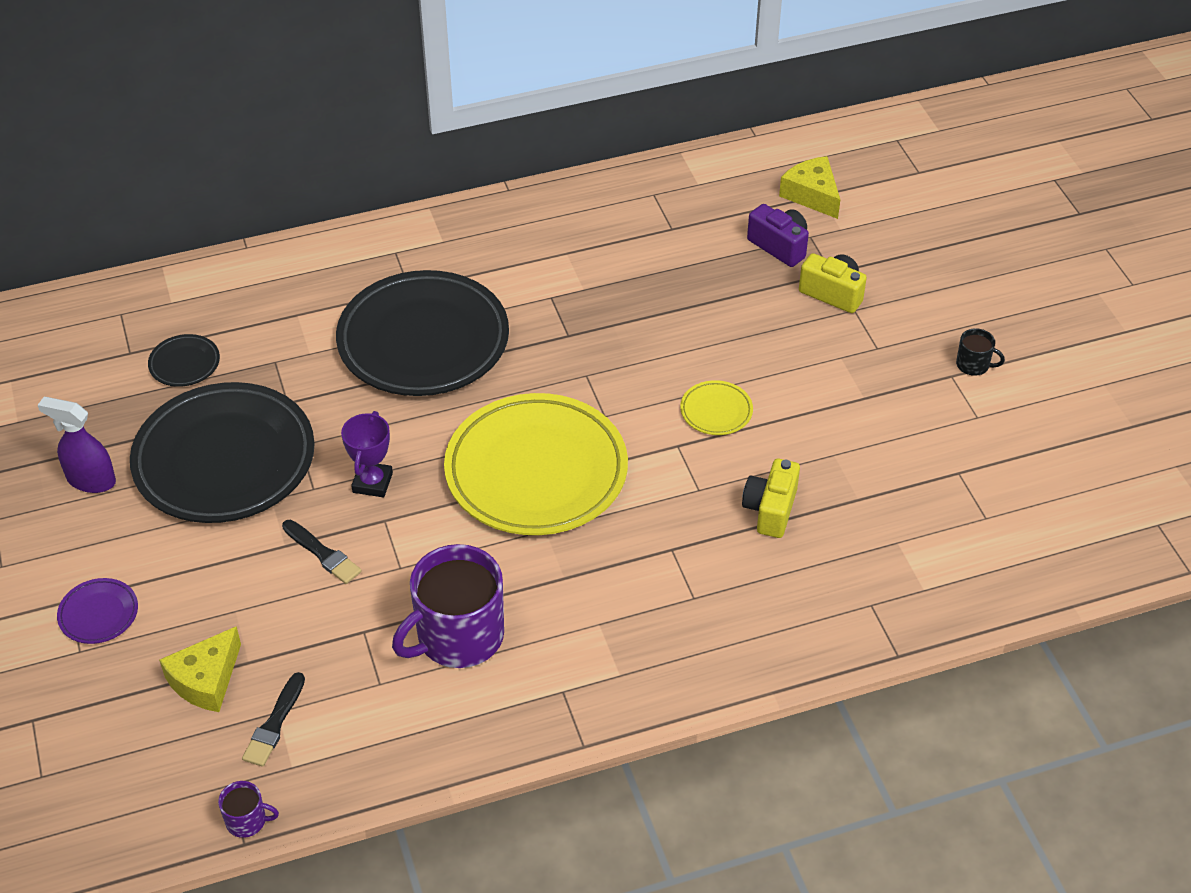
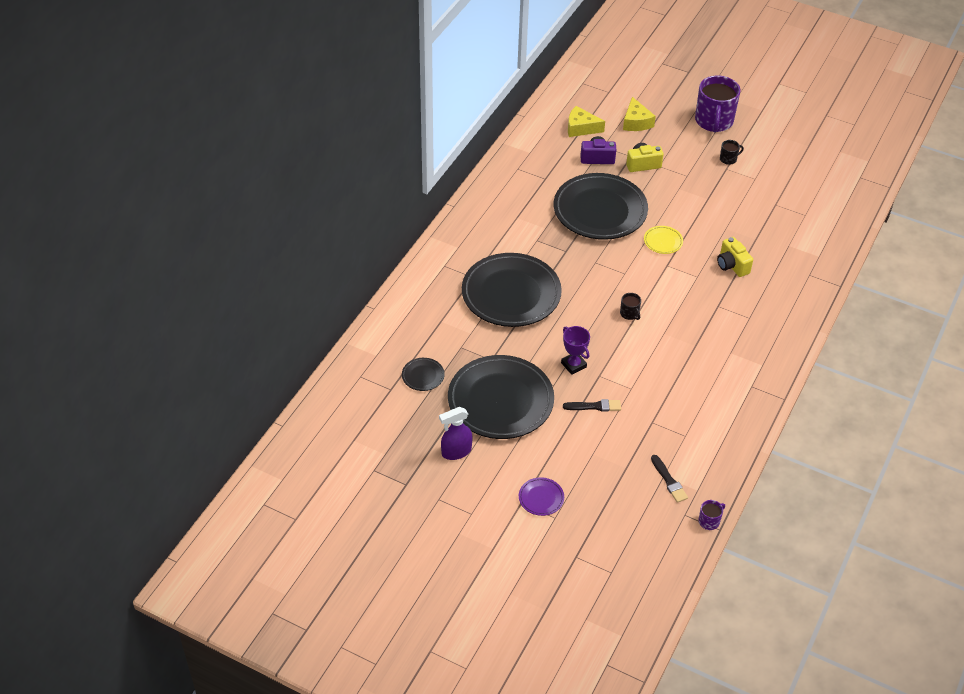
camera: 45 degrees left, 0 degrees up
(205, 680) = (620, 487): yellow cheese -> yellow cheese (636, 122)
(458, 636) = (688, 396): purple mug -> purple mug (714, 121)
(536, 471) = (629, 313): yellow plate -> black mug
(686, 315) = (600, 211): none -> black plate

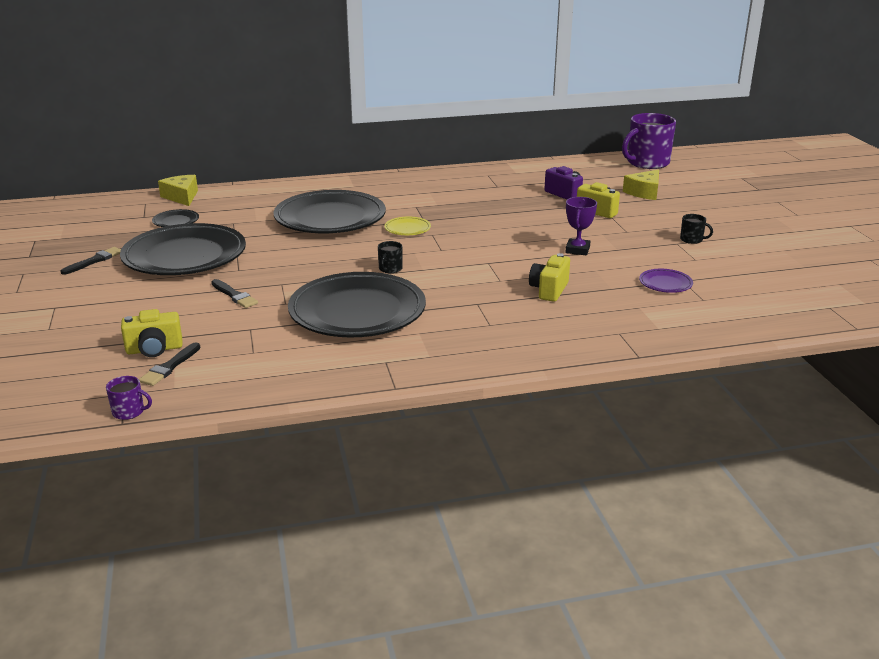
camera: 50 degrees right, 20 degrees down
(456, 452) = (94, 261): purple spray bottle -> black brush
(541, 498) = (70, 313): purple plate -> purple plate (665, 284)
(573, 365) = (278, 269): purple trophy -> purple trophy (577, 250)
(581, 128) = (587, 178): yellow cheese -> yellow cheese (182, 197)
(600, 211) = (501, 215): black plate -> black plate (357, 312)
(638, 478) = (154, 349): none -> yellow camera
(663, 242) = (516, 250): yellow plate -> yellow plate (407, 229)
(714, 121) = (725, 218): purple mug -> purple mug (647, 163)

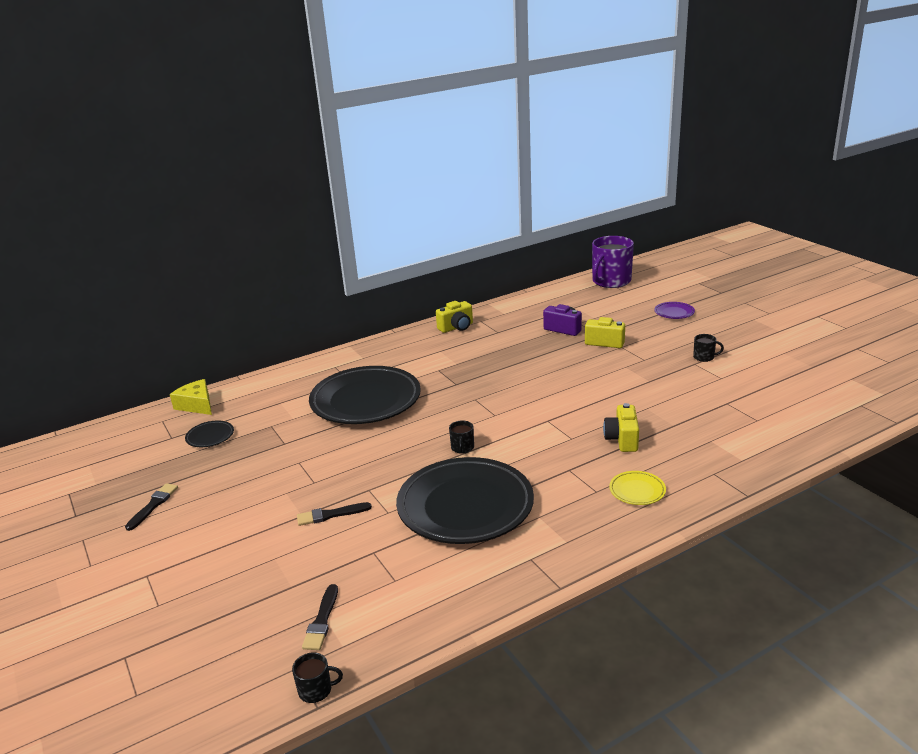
camera: 15 degrees left, 0 degrees up
(129, 412) = (316, 690): purple mug -> black mug
(154, 349) = (291, 603): yellow camera -> yellow camera (456, 327)
(185, 257) = (248, 478): black plate -> none
(234, 295) = (330, 515): black brush -> black brush turned 135 degrees clockwise
(407, 229) = (448, 397): yellow plate -> yellow plate (637, 491)
(577, 250) = (616, 389): purple trophy -> none
(644, 192) = (630, 314): yellow cheese -> none
(665, 284) = (715, 410): purple plate -> purple plate (674, 313)

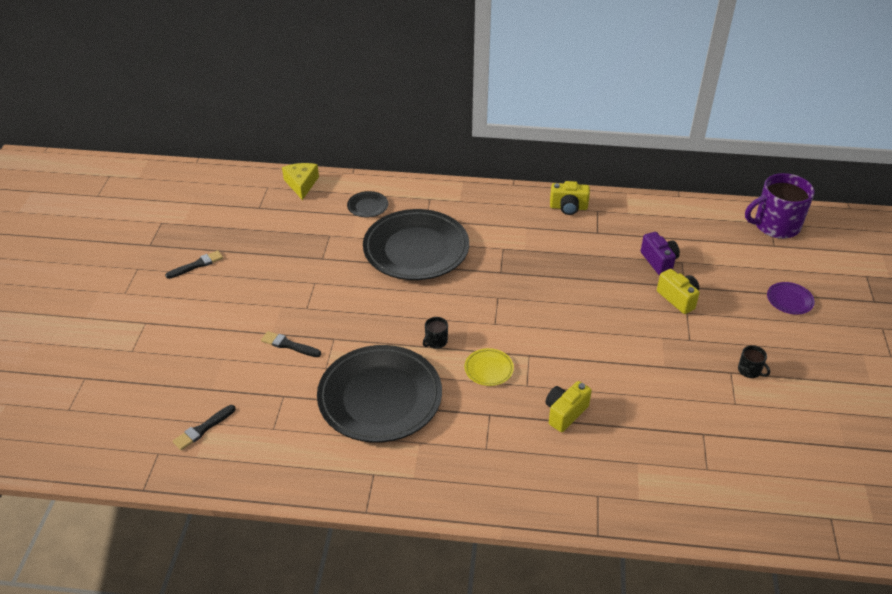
camera: 35 degrees right, 15 degrees up
(210, 436) = (282, 222): black plate -> black plate (368, 206)
(316, 690) = (153, 477): black mug -> none
(637, 491) = (516, 469): yellow plate -> yellow plate (488, 369)

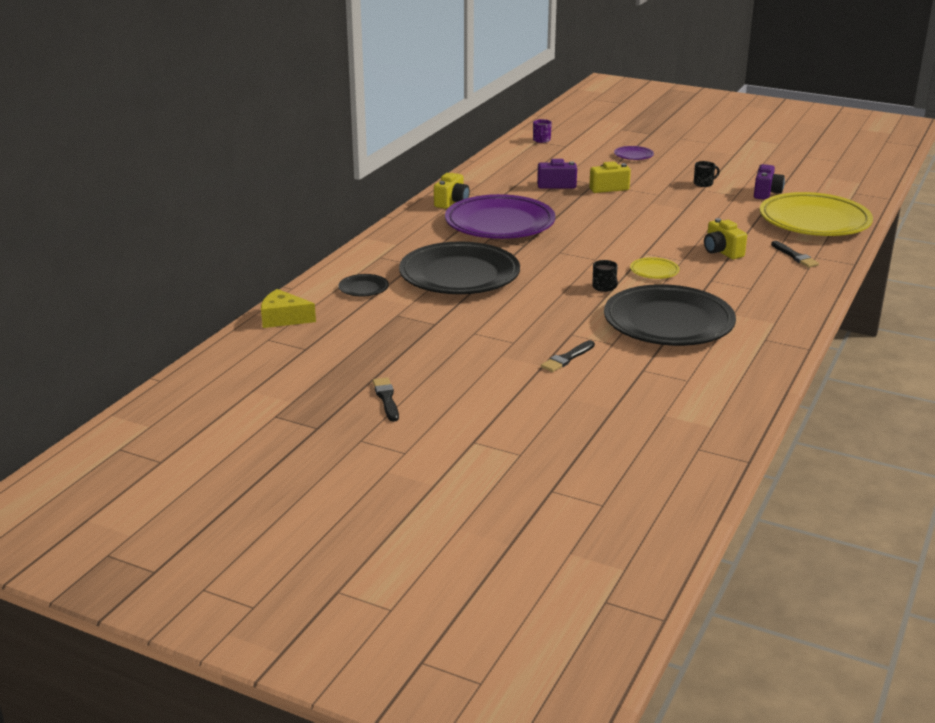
camera: 70 degrees left, 15 degrees down
(203, 429) = (672, 419): black brush -> black brush (795, 256)
(538, 247) = (500, 224): none -> purple plate
(703, 485) = (814, 221): none -> yellow plate
(762, 430) = (766, 193): none -> purple camera
(775, 225) = (541, 140): purple mug -> purple mug, size x0.43

